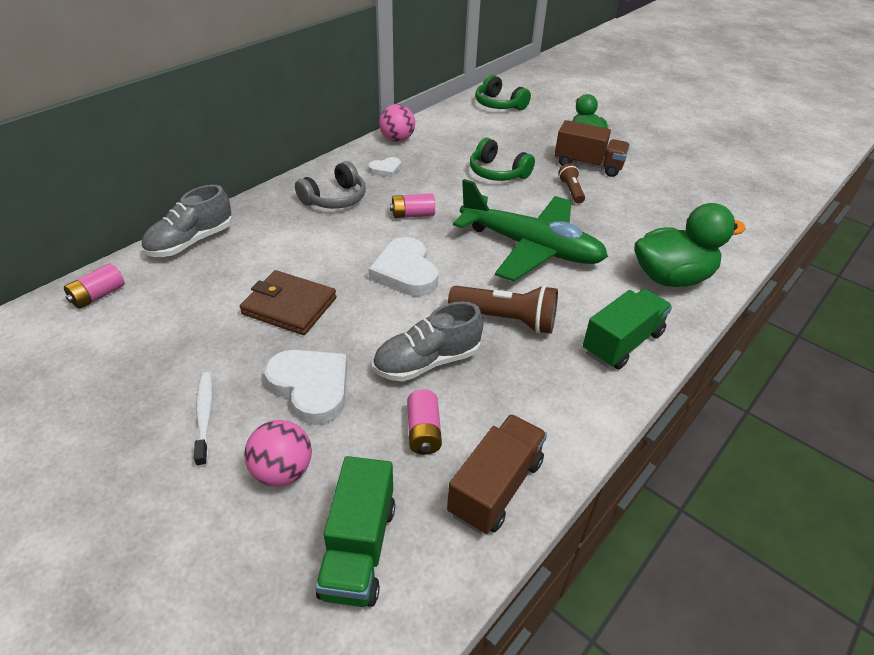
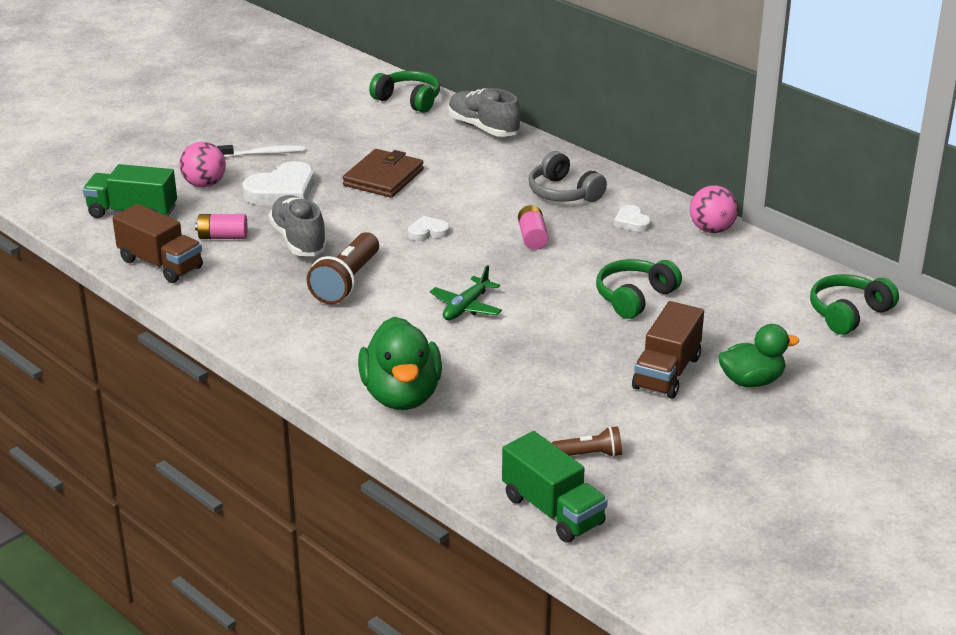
camera: 95 degrees right, 10 degrees down
(98, 295) = (408, 100): pink battery -> green headphones
(405, 272) = (428, 232): white heart -> white heart, size x0.53
(531, 248) = (466, 307): green plane -> green plane, size x0.45
(571, 191) = (593, 349): brown flashlight -> brown flashlight (589, 454)
(622, 343) = (301, 344): green truck -> green truck (553, 510)

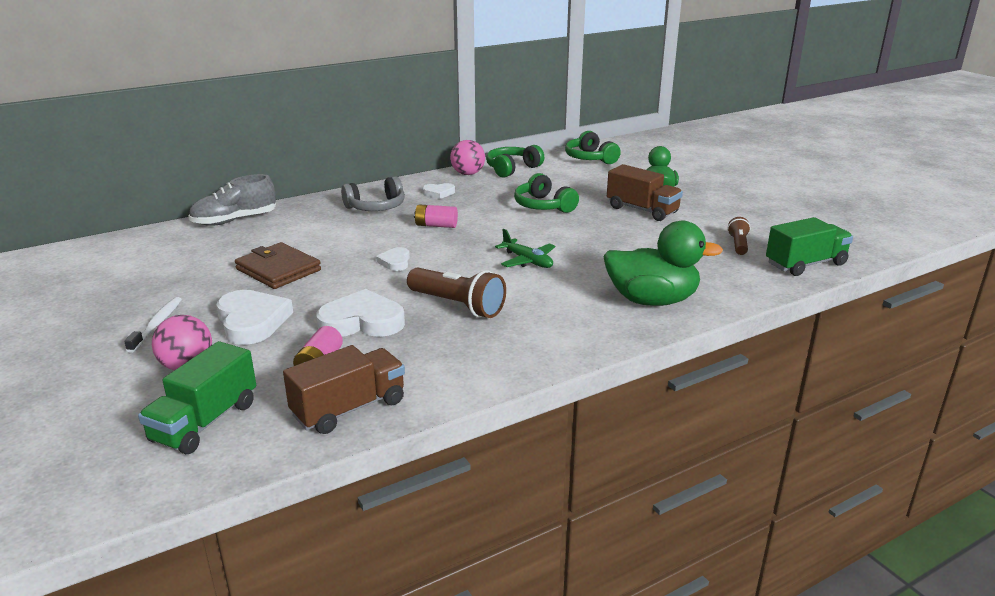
camera: 75 degrees left, 5 degrees down
(299, 240) = (362, 321): grey shoe -> white heart
(408, 100) = (139, 243): green headphones -> green headphones (512, 169)

